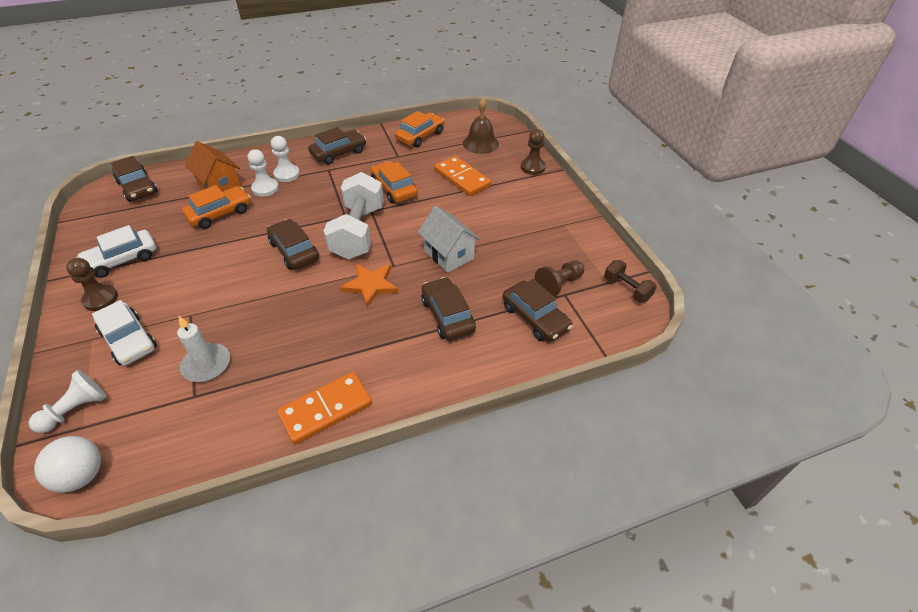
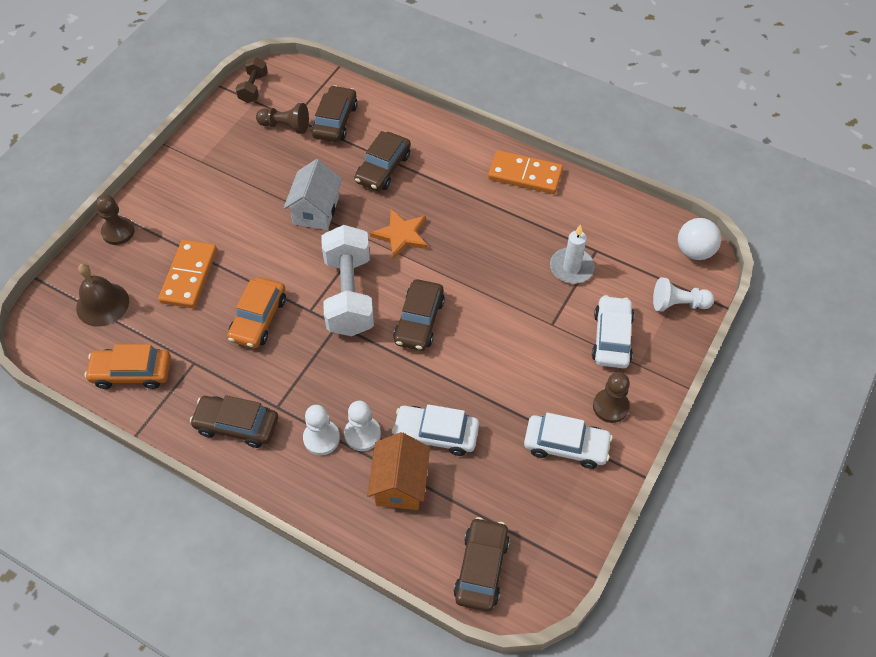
camera: 130 degrees left, 10 degrees up
(220, 213) = (436, 434): orange car -> white car
(358, 232) = (349, 295): white dumbbell -> white dumbbell turned 60 degrees counterclockwise

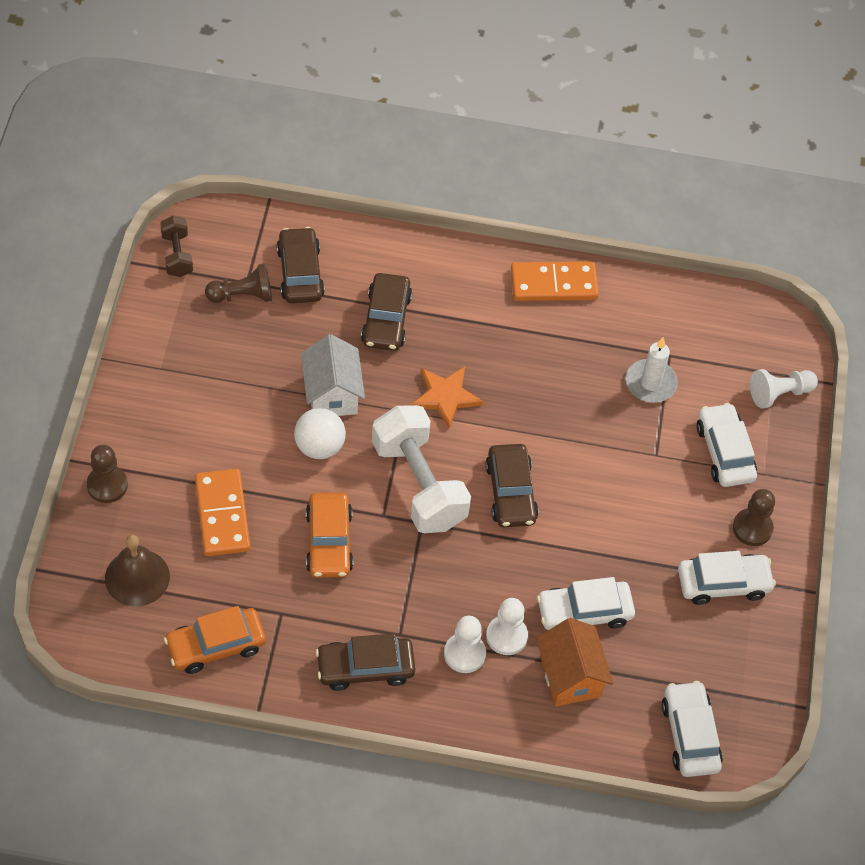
camera: 25 degrees left, 0 degrees up
(481, 568) = (690, 735): brown car -> white car
(694, 251) = (774, 327): white ball -> white ball (319, 447)

